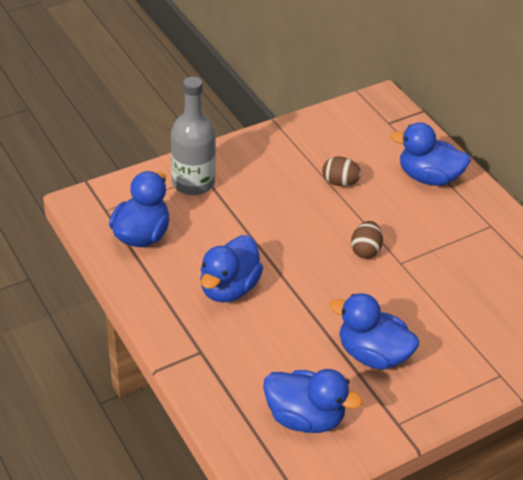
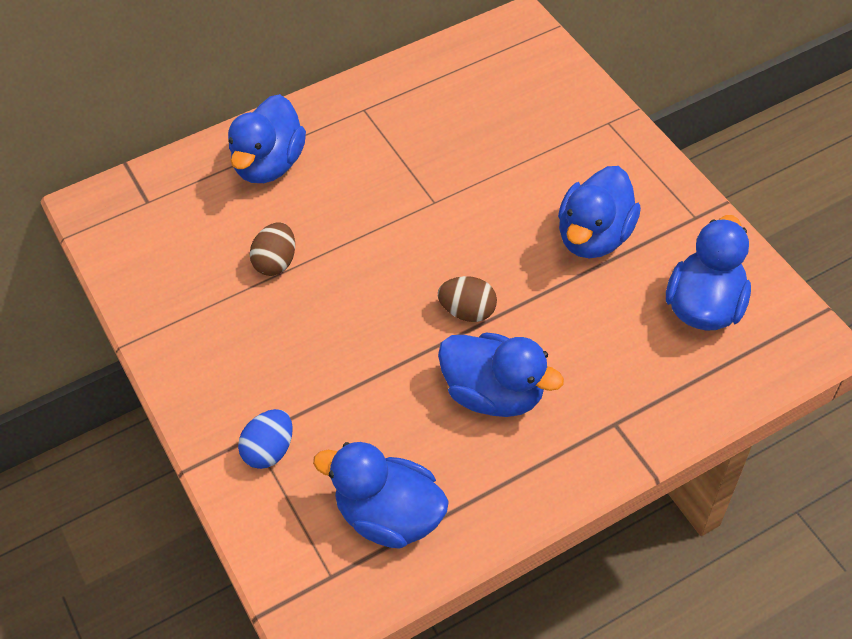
camera: 85 degrees left, 10 degrees up
(193, 183) = (269, 450): grey bottle -> blue egg
(365, 250) = (413, 237): brown egg -> brown egg (468, 311)

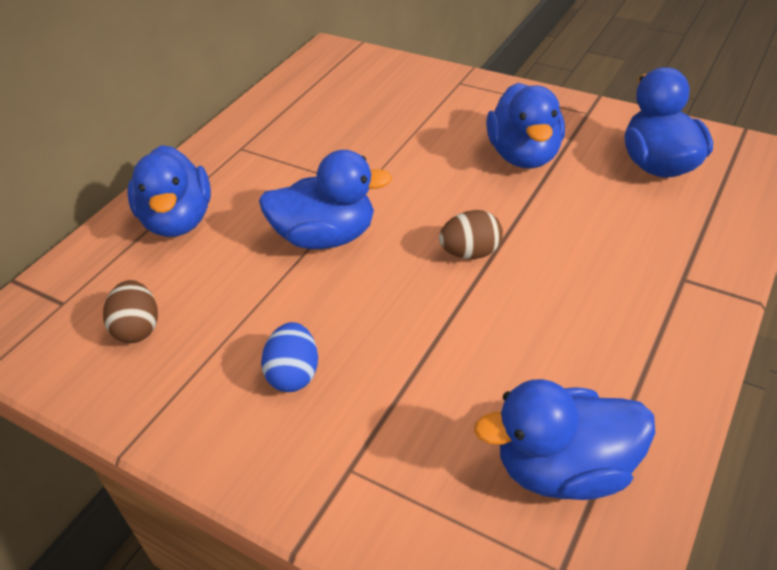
camera: 30 degrees left, 10 degrees down
(269, 450) = (379, 473): blue egg -> blue egg (294, 374)
(276, 262) = (247, 295): brown egg -> brown egg (138, 328)
(494, 393) = (558, 306): blue duck -> blue duck (326, 237)

